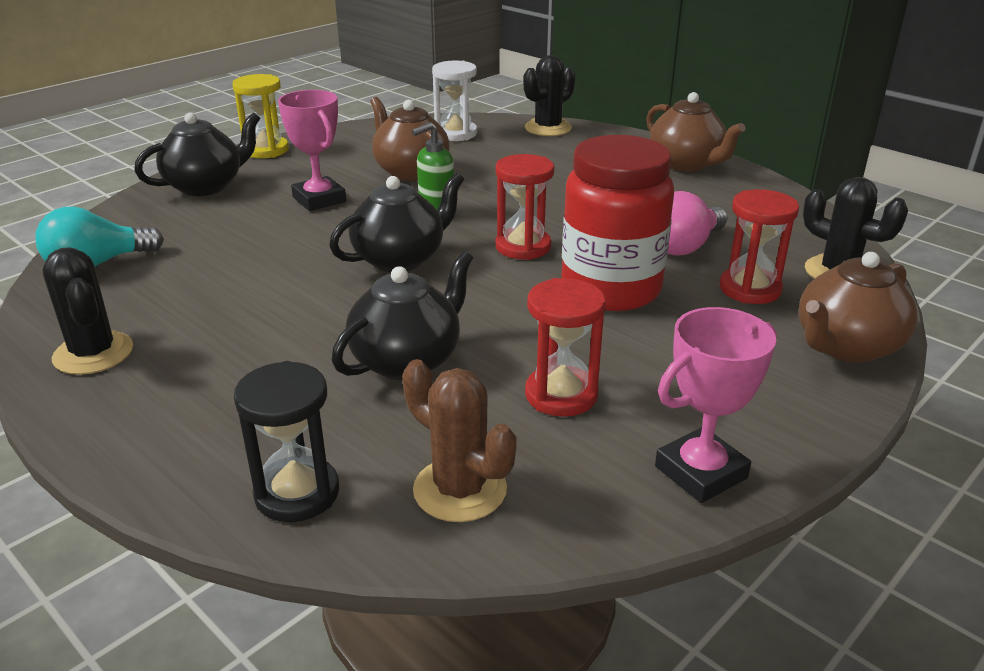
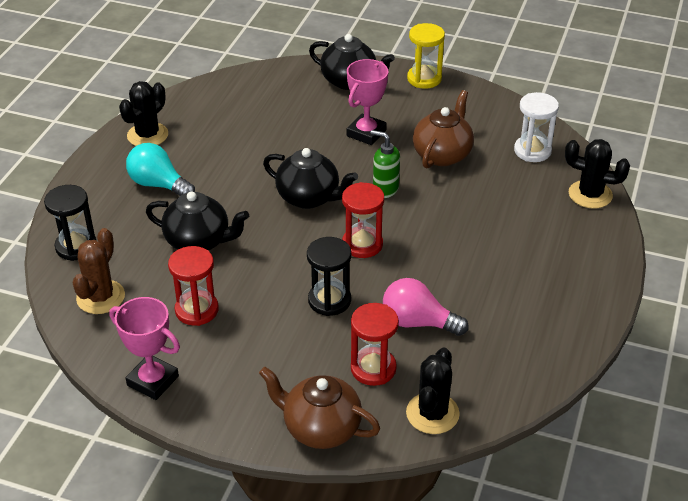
camera: 65 degrees right, 10 degrees up
(97, 264) = (229, 92): turquoise light bulb -> turquoise light bulb (158, 185)
(610, 289) = (329, 300): red jar -> black hourglass
(686, 164) = (579, 293): brown teapot -> none

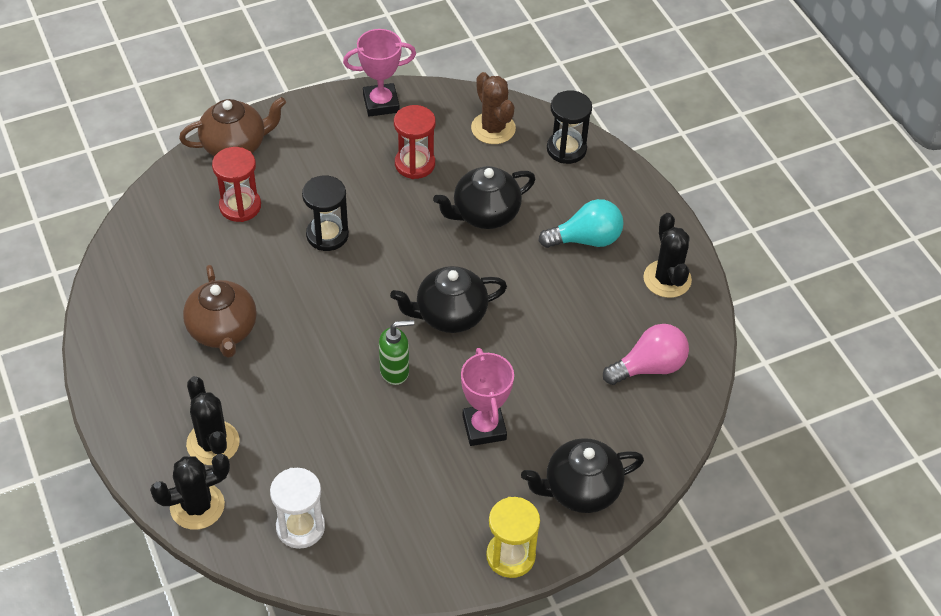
camera: 135 degrees right, 10 degrees up
(362, 244) = (354, 300): red hourglass -> none
(418, 322) = (241, 262): pink light bulb -> pink light bulb (649, 367)
(432, 413) = (167, 203): black cactus -> black cactus (213, 443)
(442, 154) = (384, 454): brown teapot -> brown teapot (223, 331)

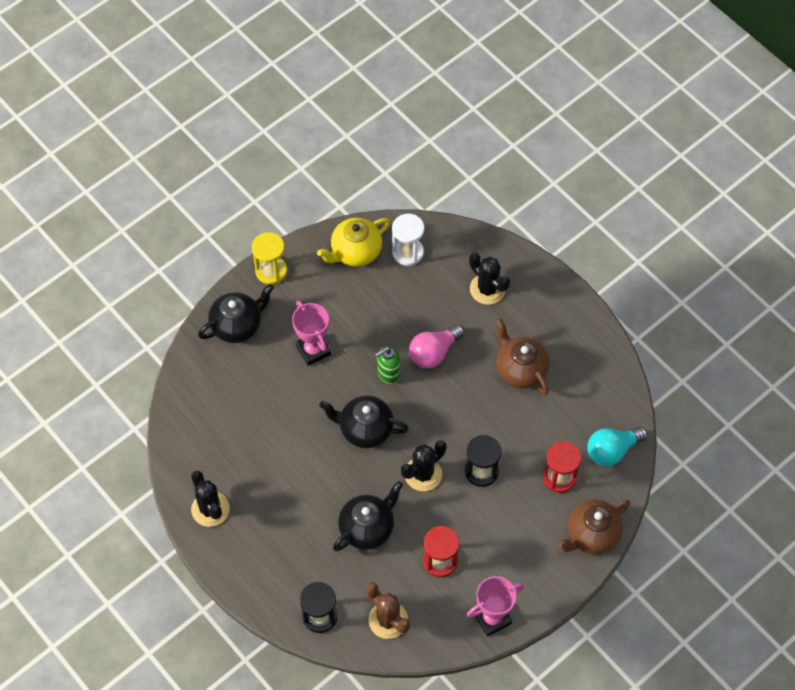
camera: 165 degrees right, 10 degrees up
(197, 506) = (477, 247): black cactus -> black cactus (423, 474)
(376, 550) = (355, 252): none -> yellow teapot
(449, 315) = (365, 429): black teapot -> black teapot turned 135 degrees counterclockwise
(586, 239) = (281, 527): turquoise light bulb -> turquoise light bulb (612, 450)
(649, 367) = (209, 429): pink light bulb -> pink light bulb (434, 353)

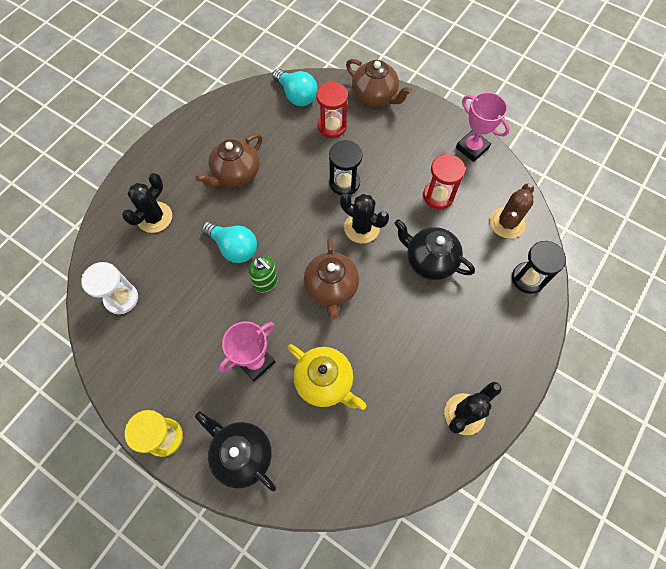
camera: 105 degrees left, 5 degrees up
(355, 252) = (127, 351): yellow teapot -> yellow teapot (325, 382)
(365, 429) = (331, 288): black teapot -> brown teapot
(434, 353) = (234, 247): pink light bulb -> turquoise light bulb

